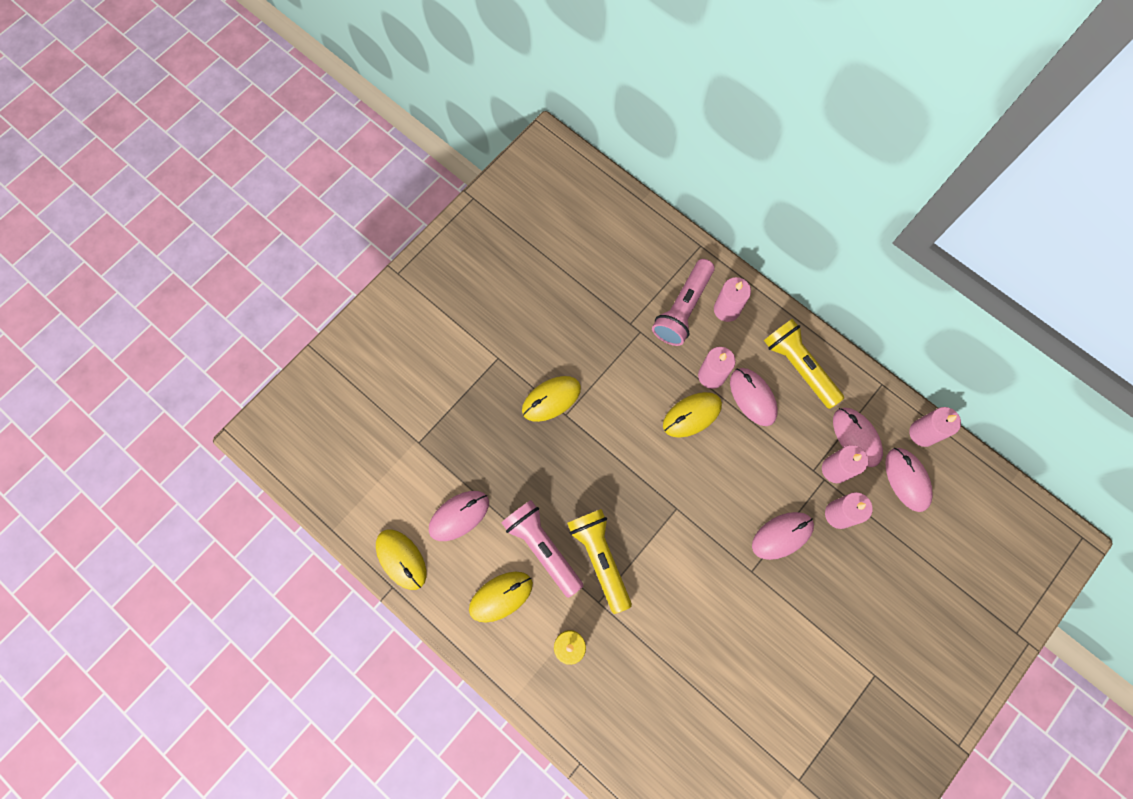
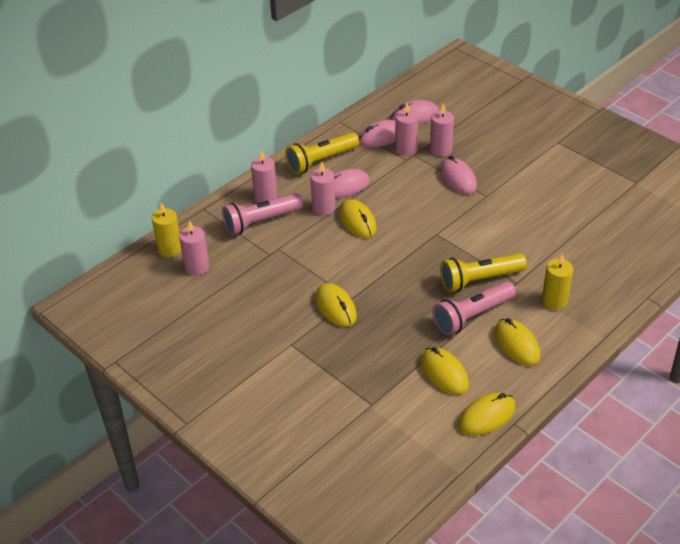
camera: 85 degrees left, 30 degrees down
(459, 516) = (444, 373): pink mouse -> yellow mouse
(632, 221) = (170, 249): none -> yellow candle
(682, 309) = (261, 222): pink flashlight -> pink flashlight turned 120 degrees clockwise
(922, 433) = (379, 106): pink candle -> pink candle (197, 267)

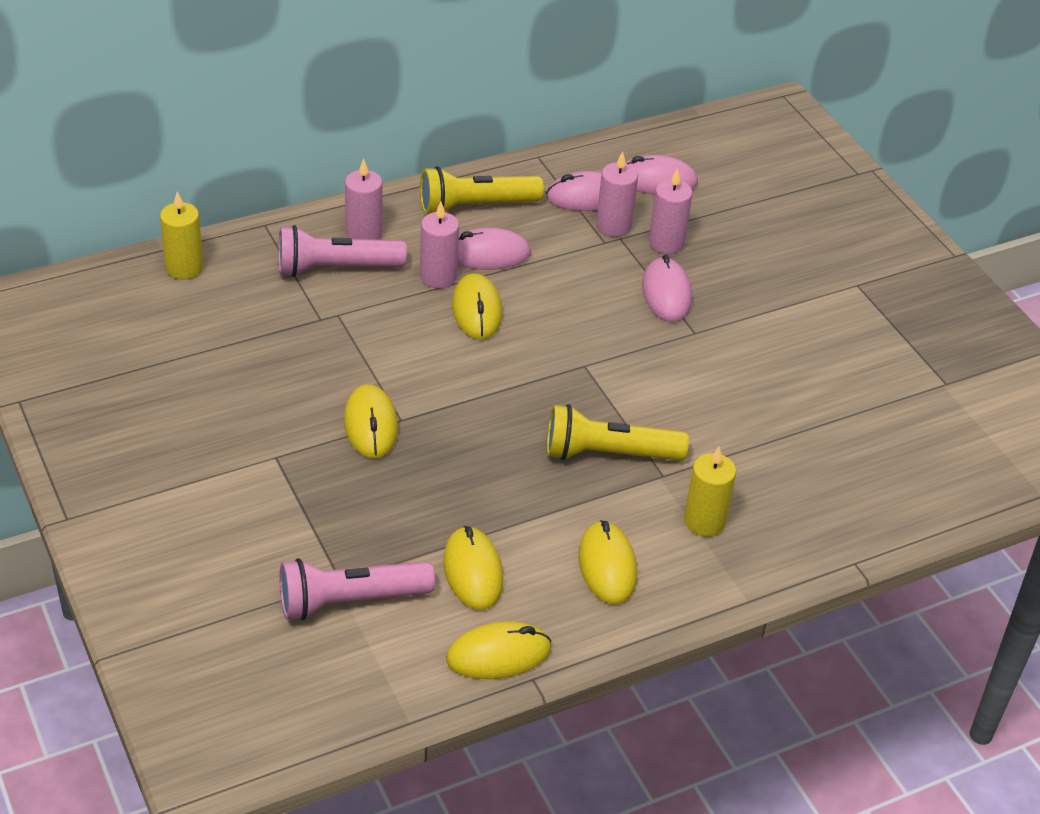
camera: 15 degrees right, 0 degrees up
(197, 267) = (207, 305): pink candle -> none
(472, 316) = (565, 503): pink flashlight -> pink flashlight (350, 601)

